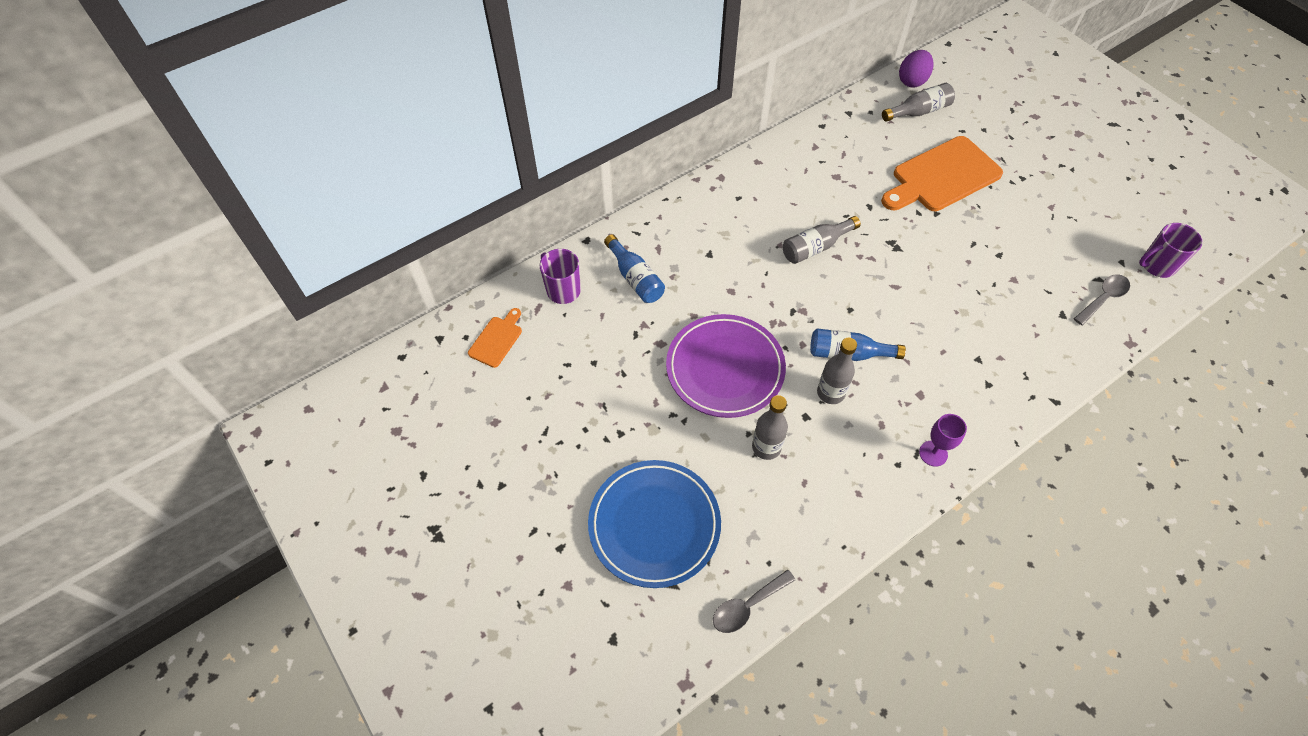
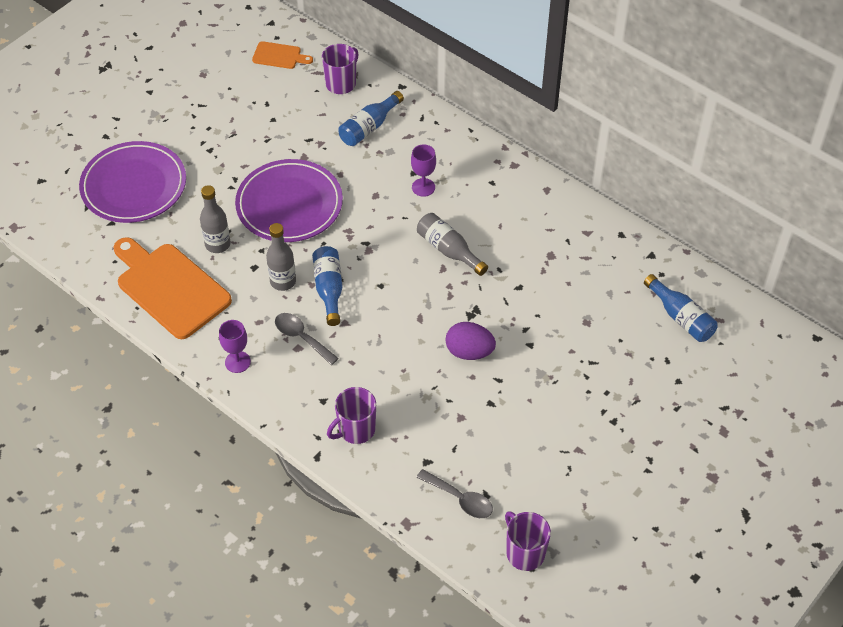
camera: 75 degrees right, 5 degrees down
(654, 525) = (134, 186): blue plate -> purple plate
(730, 250) = (423, 187): none -> purple goblet
(747, 606) = (77, 253): grey spoon -> grey spoon (302, 337)
(912, 81) = (731, 307): purple egg -> purple egg (469, 352)
(918, 111) = (681, 317): grey bottle -> blue bottle
(942, 176) = (586, 346): orange cutting board -> orange cutting board (170, 287)
(1025, 363) = (356, 430): none -> purple mug

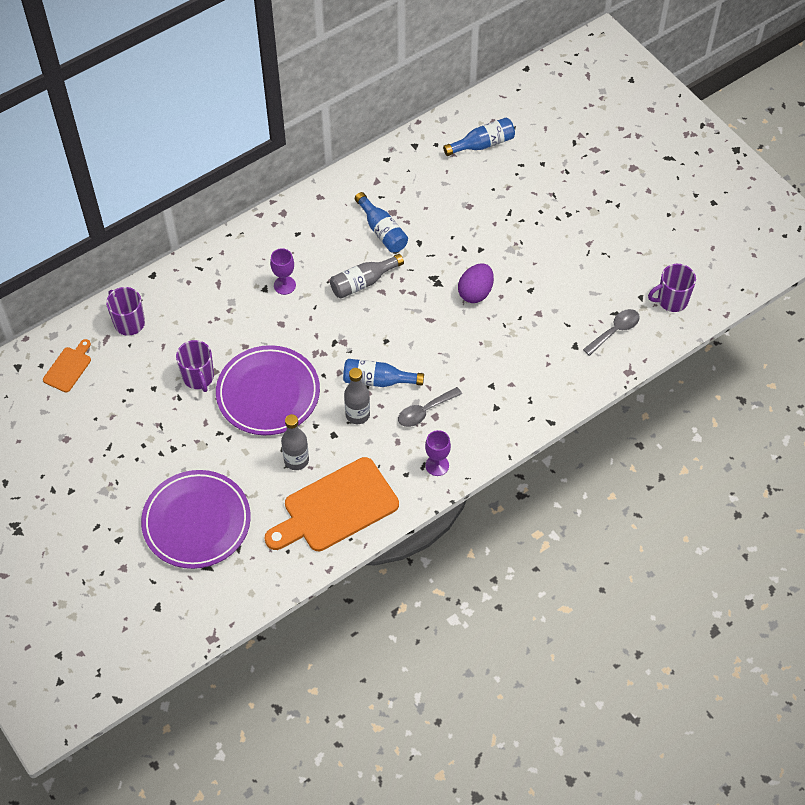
camera: 75 degrees left, 5 degrees up
(356, 430) = (532, 389): purple mug -> purple mug (198, 377)
(369, 127) = (195, 311): blue bottle -> blue bottle (382, 231)

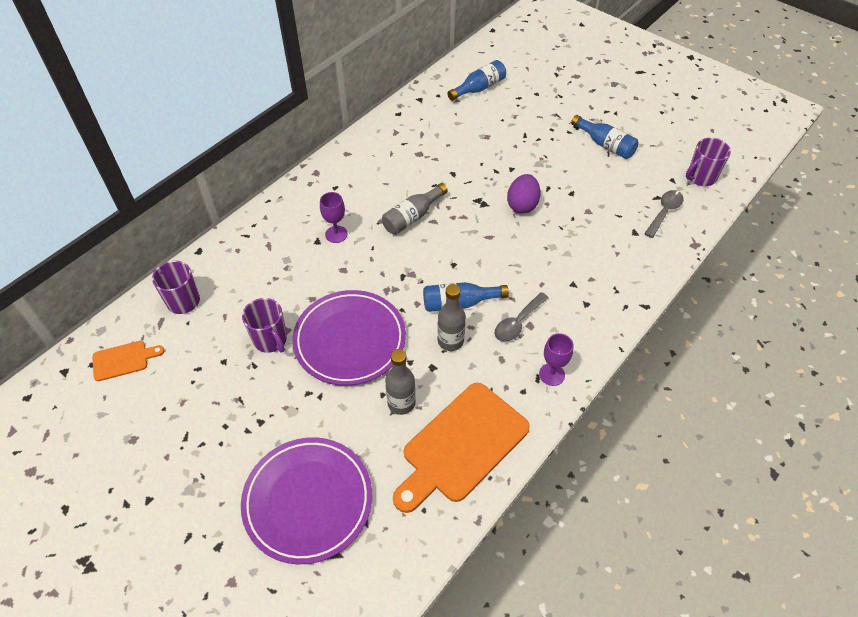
camera: 15 degrees left, 5 degrees down
(69, 367) = (123, 360): orange cutting board -> orange cutting board turned 60 degrees clockwise
(382, 231) = (415, 170): blue bottle -> blue bottle (605, 145)

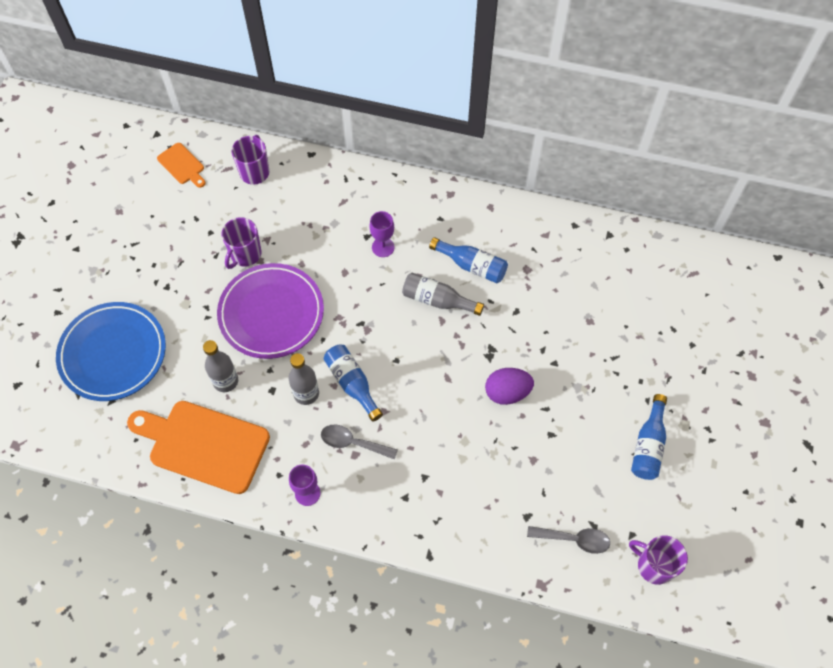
camera: 65 degrees right, 10 degrees up
(308, 501) = (113, 353): purple plate -> blue plate
(479, 88) = (663, 284): blue bottle -> blue bottle (472, 266)

